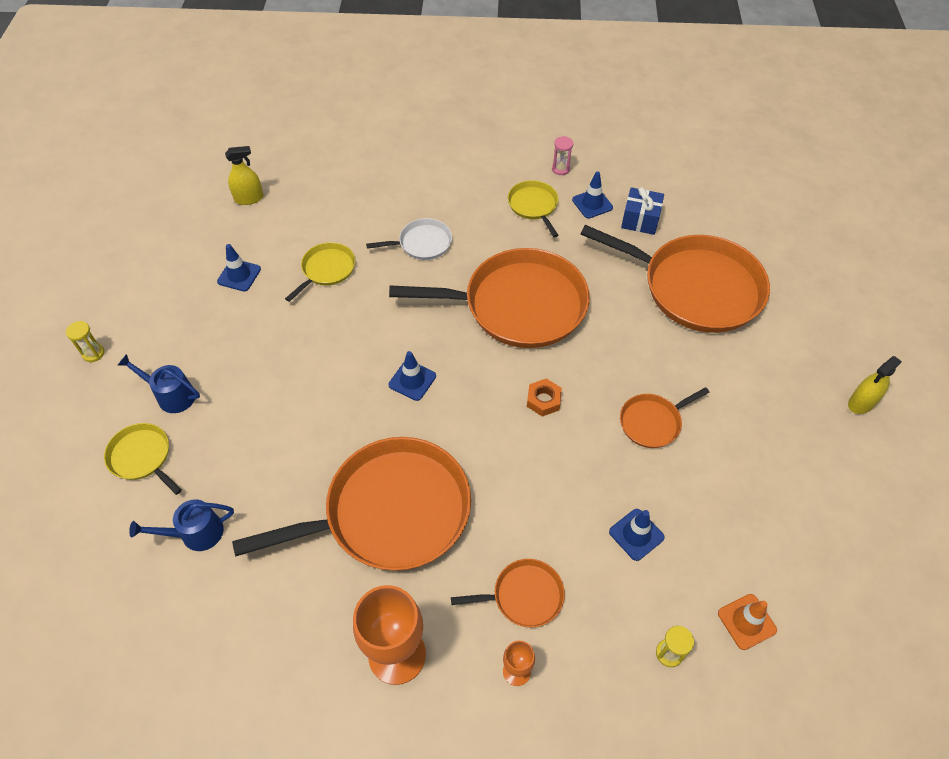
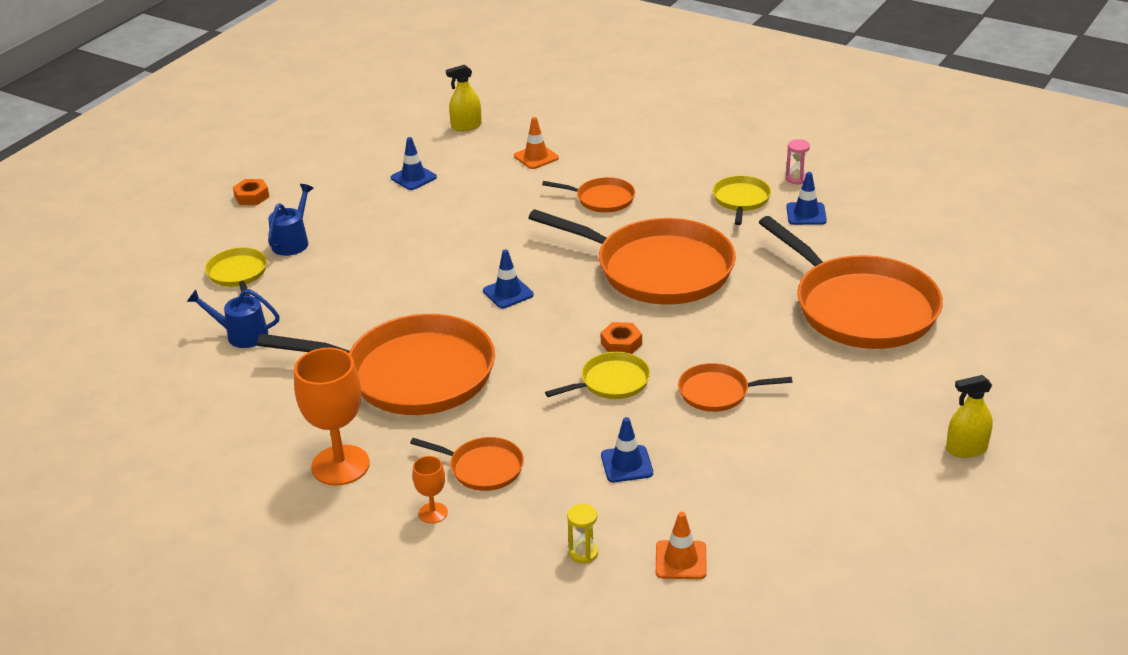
camera: 30 degrees right, 20 degrees down
(93, 353) = (252, 196): yellow hourglass -> orange nut
(171, 395) = (292, 242): blue watering can -> blue watering can turned 60 degrees clockwise
(249, 198) = (466, 126): yellow spray bottle -> yellow spray bottle turned 150 degrees clockwise
(326, 270) = (495, 194): yellow pan -> yellow pan (611, 382)
(335, 214) = (536, 157): none -> orange traffic cone
(422, 243) = (602, 199): white pan -> orange pan
(640, 220) = (848, 240): blue gift -> none

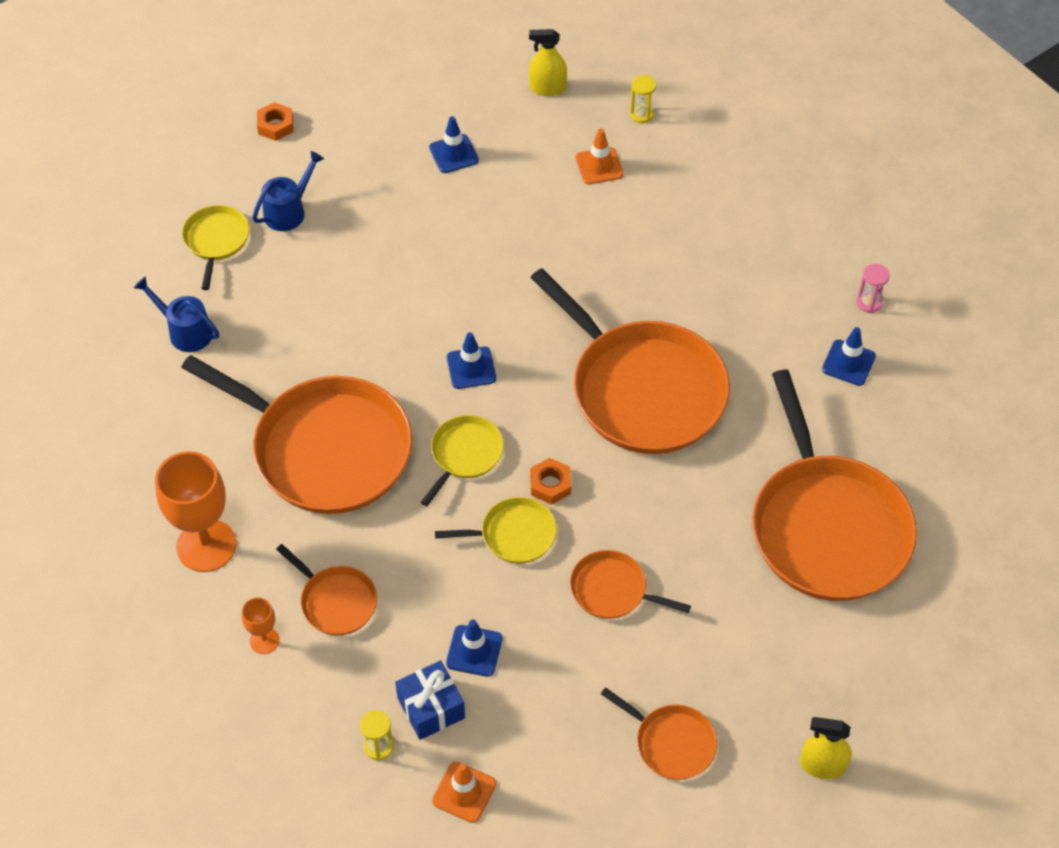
camera: 20 degrees right, 20 degrees up
(550, 123) = (641, 114): none -> yellow hourglass
(602, 199) = (637, 259): orange pan -> orange pan (671, 743)
(613, 513) = (431, 708): none -> blue gift
(741, 200) = (788, 315): yellow pan -> yellow pan (465, 455)

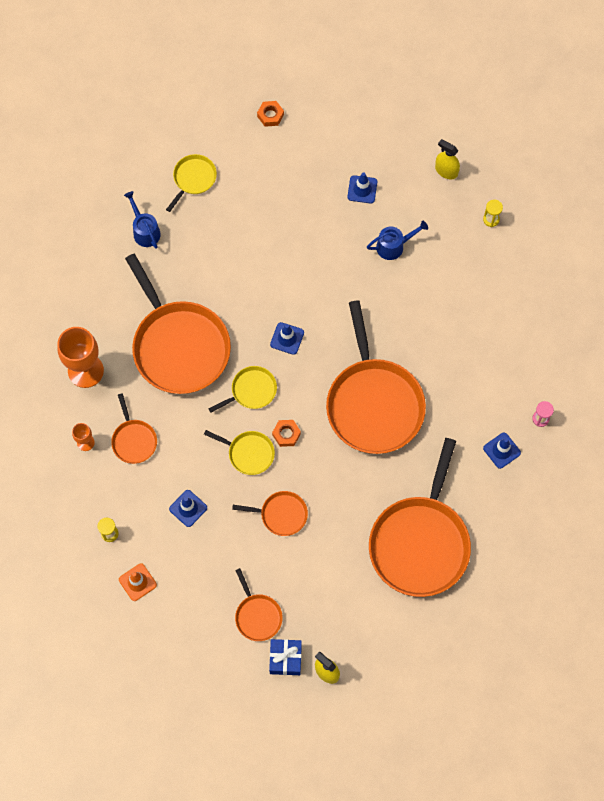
camera: 30 degrees right, 15 degrees up
(288, 211) = (244, 180): blue watering can -> blue watering can (393, 246)
(431, 708) = (147, 527): blue gift -> blue gift (285, 659)
(599, 166) = (442, 242): orange traffic cone -> none
(612, 590) = (281, 514): orange pan -> orange pan turned 135 degrees clockwise

